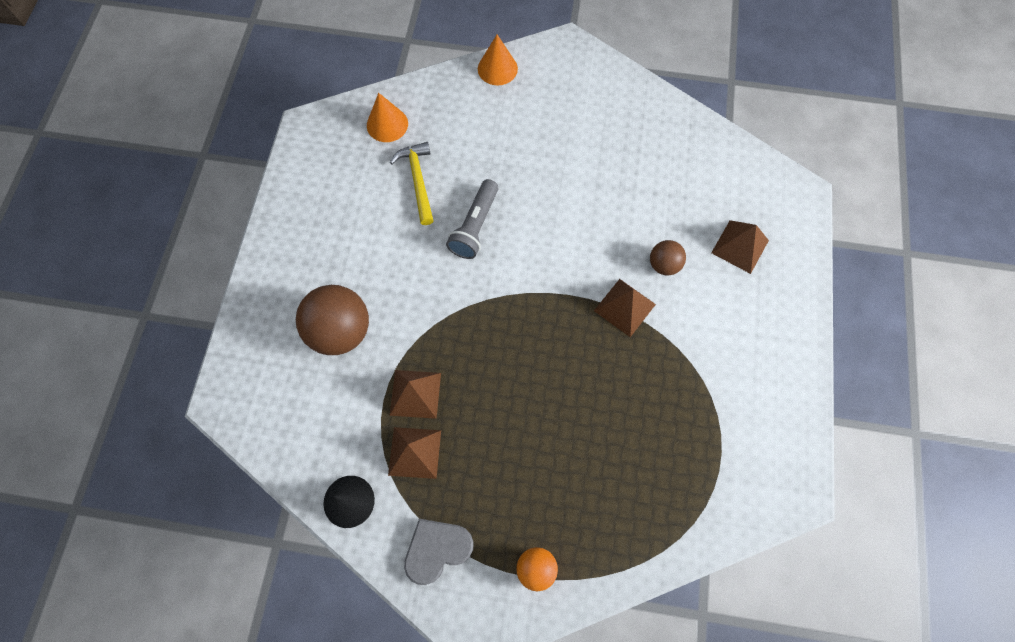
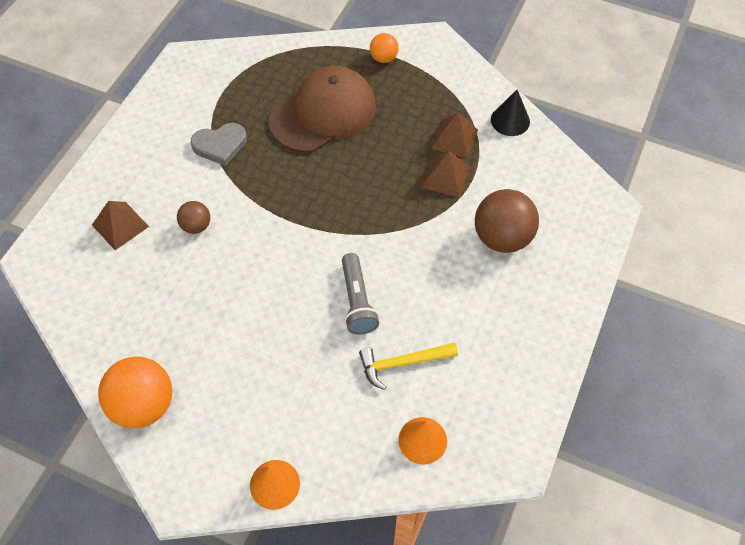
camera: 165 degrees left, 10 degrees down
(418, 180) = (402, 363): yellow hammer -> yellow hammer turned 75 degrees clockwise
(437, 549) = (450, 81): grey heart -> grey heart (220, 145)
(475, 226) = (357, 301): grey flashlight -> grey flashlight turned 135 degrees clockwise
(585, 449) = (323, 113): none -> brown cap
(624, 307) = (247, 200): brown pyramid -> none
(627, 98) = (144, 404): none -> orange ball

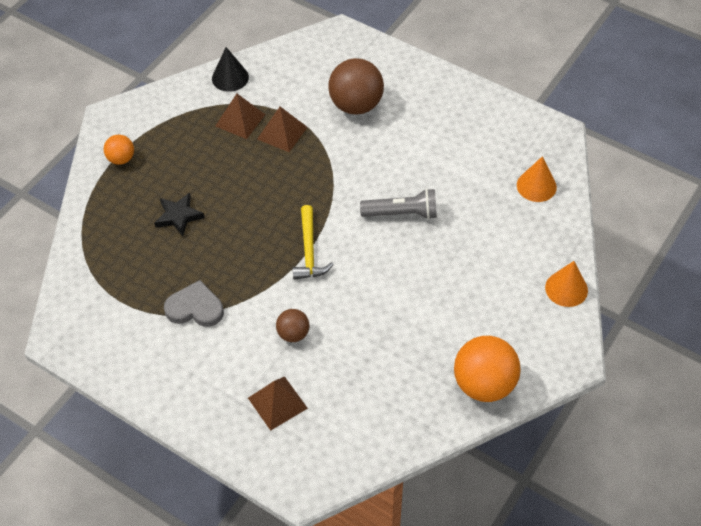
camera: 80 degrees left, 5 degrees down
(220, 145) = (195, 308): grey heart -> grey heart turned 75 degrees counterclockwise
(323, 113) = (178, 216): brown cap -> black star
(402, 363) = (467, 190): yellow hammer -> yellow hammer (309, 251)

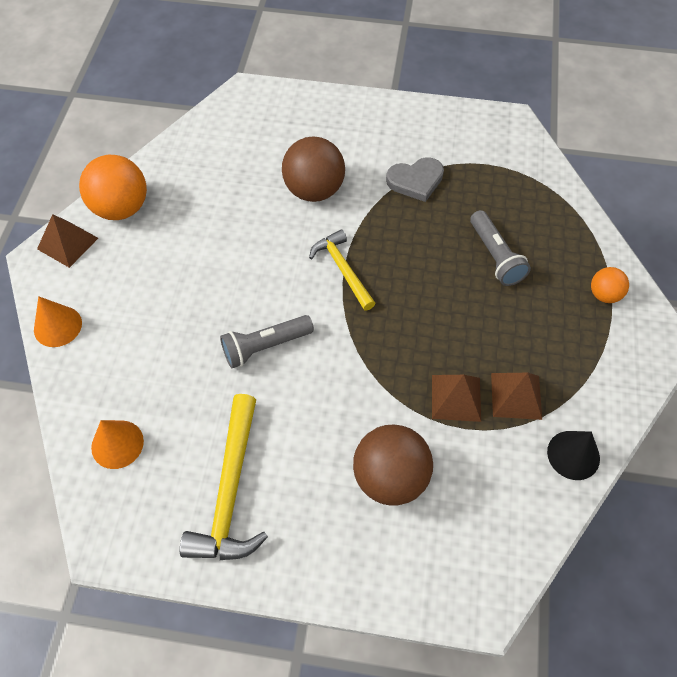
camera: 155 degrees right, 5 degrees up
(178, 216) = (495, 256): black star -> grey flashlight
(277, 403) = (297, 136): brown pyramid -> brown pyramid (67, 243)
(293, 334) = (314, 190): brown ball -> brown ball, size x1.89
(466, 133) = (230, 491): none -> yellow hammer

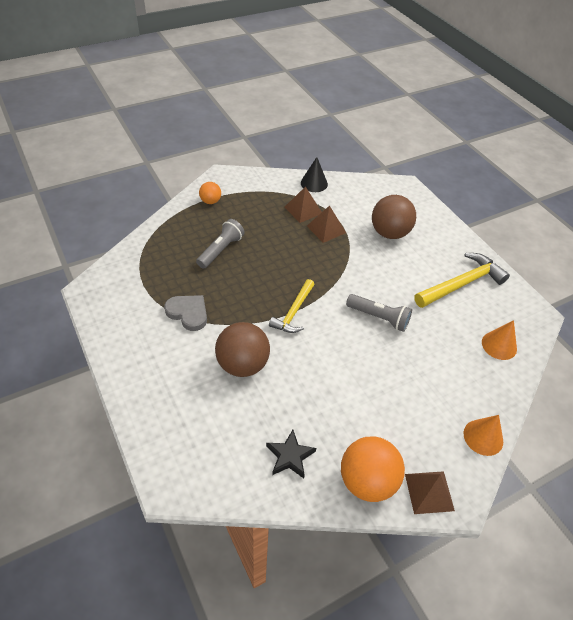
camera: 130 degrees left, 10 degrees down
(194, 172) = (290, 456): none -> black star

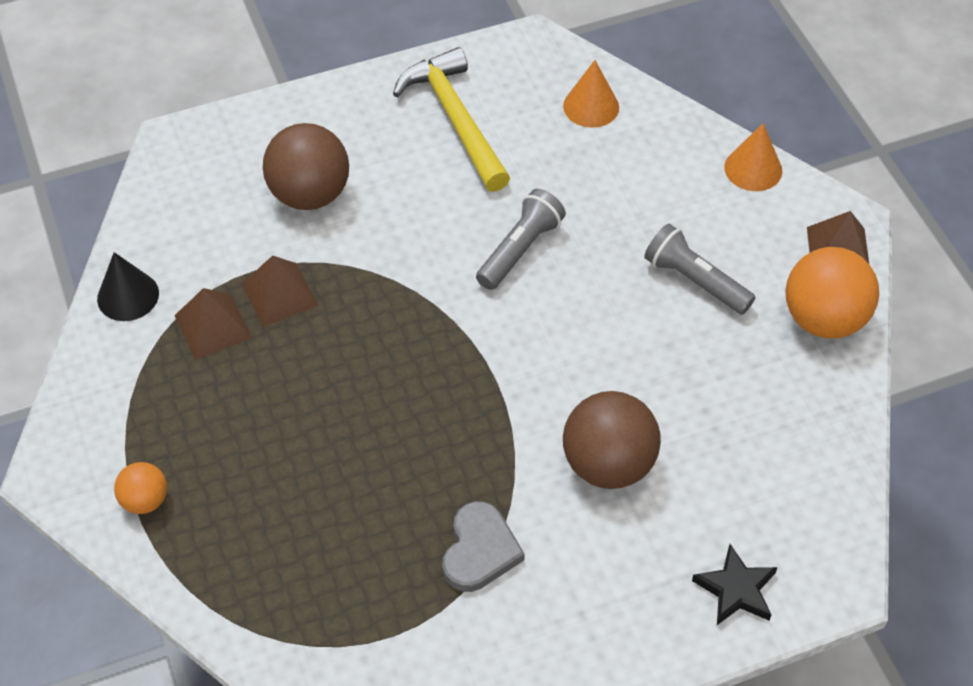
camera: 80 degrees left, 5 degrees up
(188, 313) = (479, 550): grey heart -> grey heart turned 150 degrees clockwise
(221, 250) = (310, 486): grey flashlight -> grey flashlight (695, 281)
(290, 456) = (785, 411): black star -> black star (736, 589)
(293, 312) = (495, 374): yellow hammer -> none

